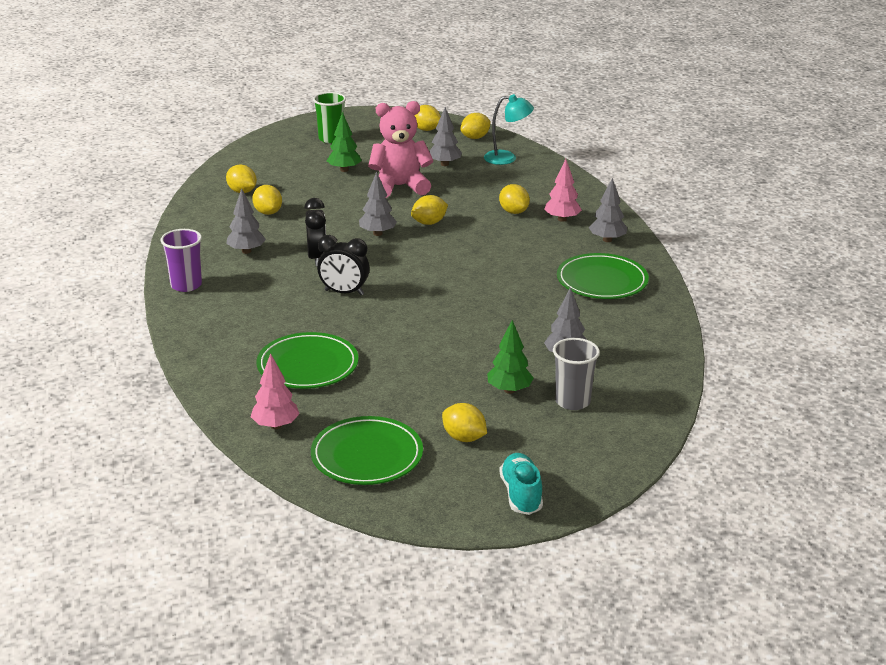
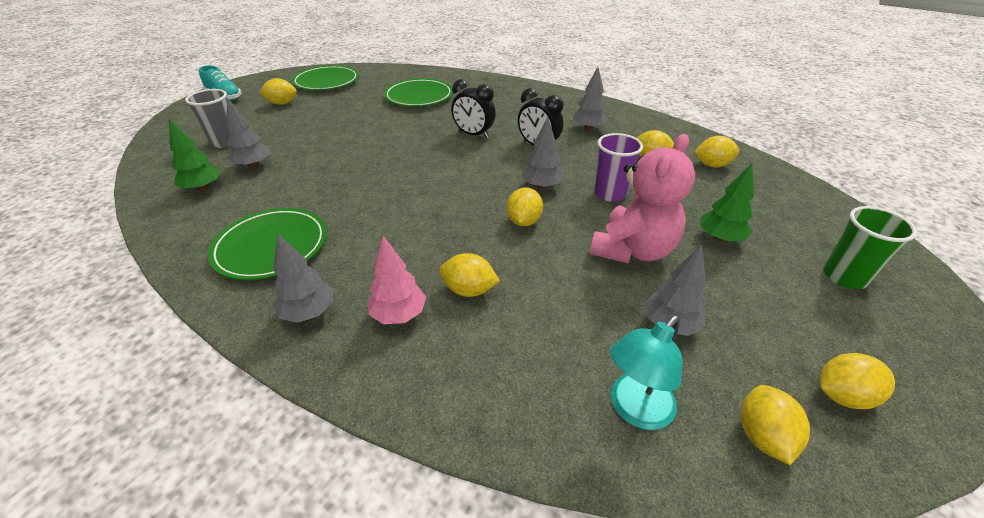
camera: 135 degrees right, 10 degrees up
(186, 285) = (567, 99): purple cup -> purple cup (610, 194)
(275, 425) = (389, 75): pink tree -> none
(344, 292) = (473, 135): black clock -> black clock turned 120 degrees counterclockwise
(509, 390) = (277, 131): green tree -> green tree (203, 188)

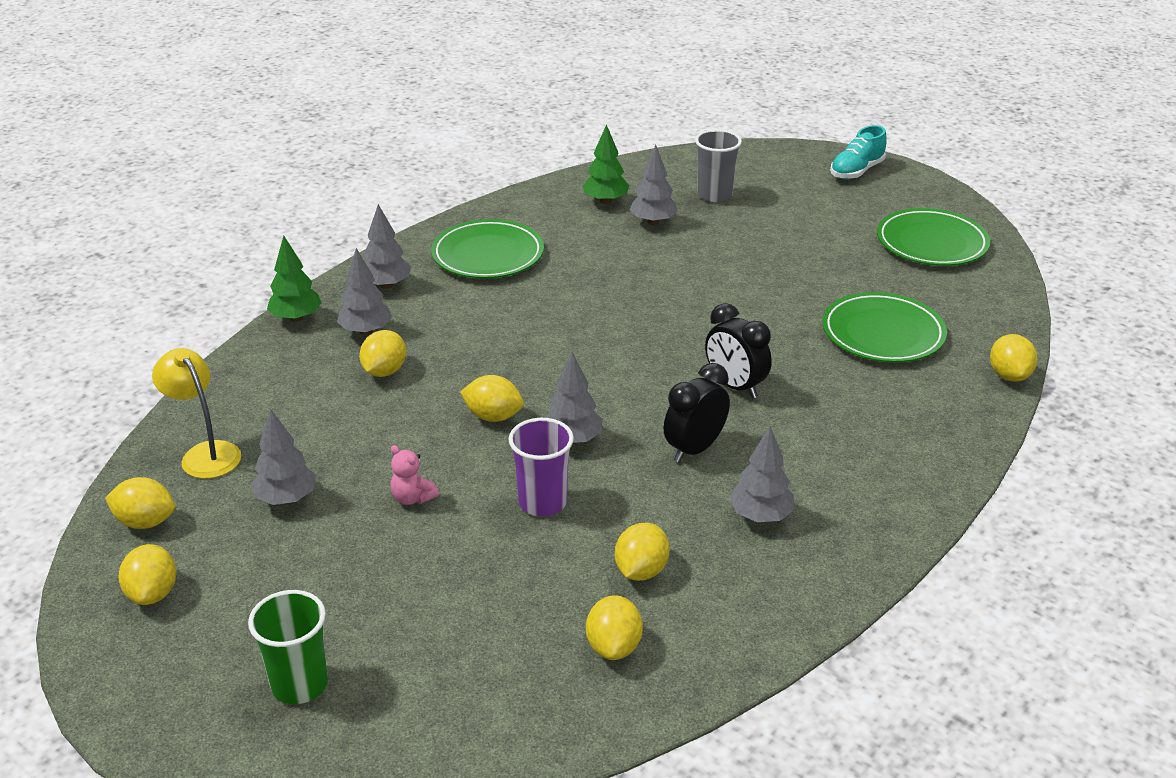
camera: 95 degrees right, 5 degrees down
(282, 103) = (838, 216): yellow lemon -> yellow lemon (1009, 375)
(399, 314) = (366, 331): pink tree -> grey tree
(473, 135) = (735, 386): black clock -> black clock turned 75 degrees counterclockwise
(632, 250) = (412, 498): pink teddy bear -> pink teddy bear, size x0.42
(634, 410) = (205, 453): turquoise lamp -> yellow lamp
(720, 238) = (413, 587): green tree -> green tree (296, 318)

